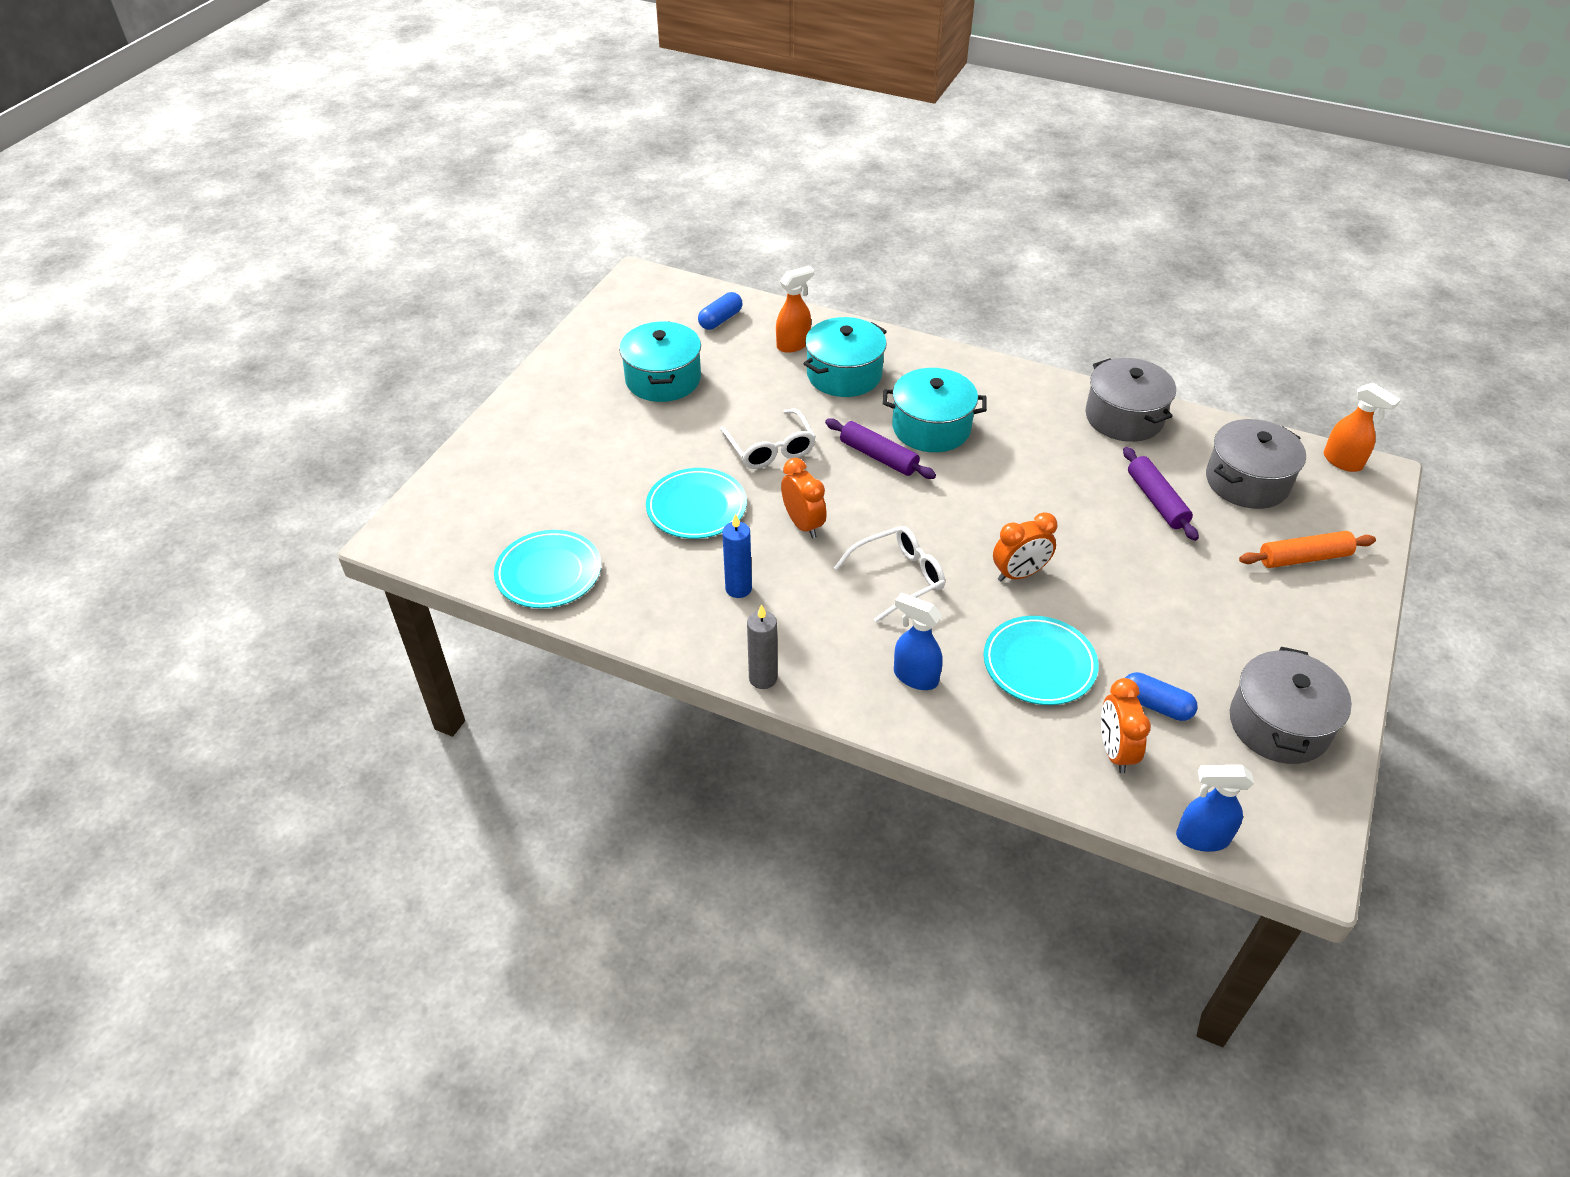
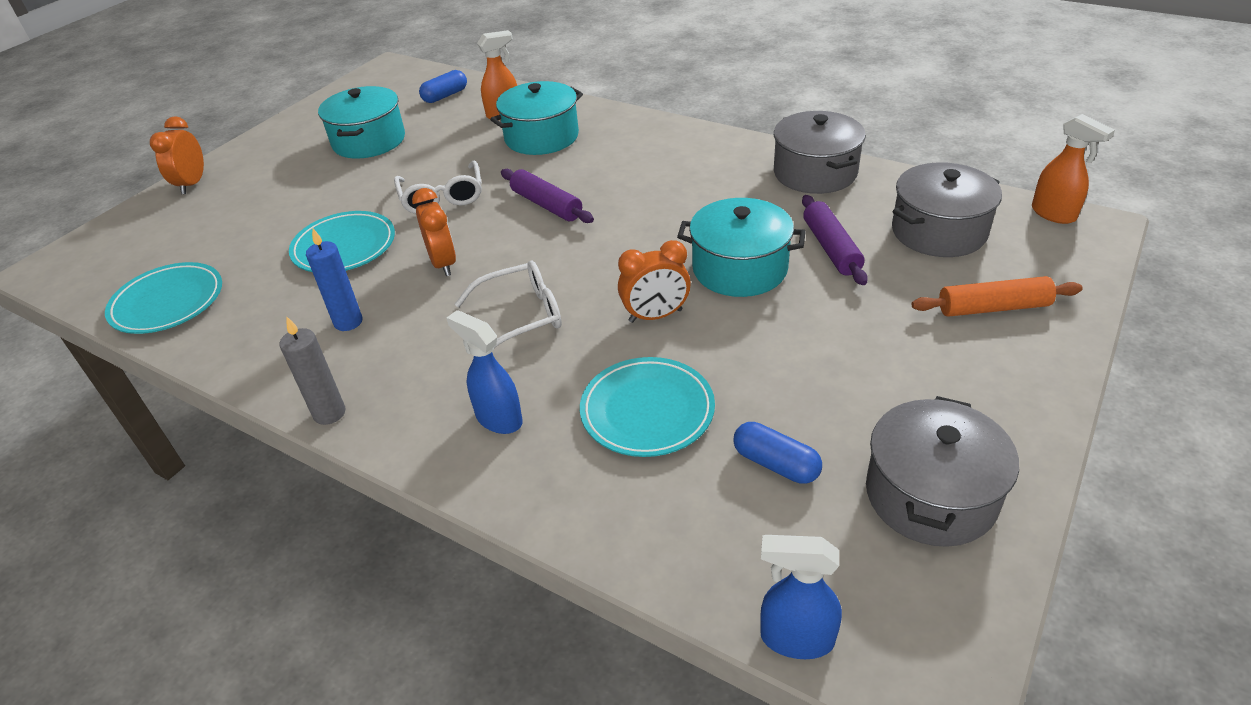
camera: 10 degrees right, 5 degrees down
(931, 427) = (610, 180): turquoise pot -> turquoise pot (739, 269)
(1115, 751) = (709, 517): orange clock -> orange clock (192, 184)

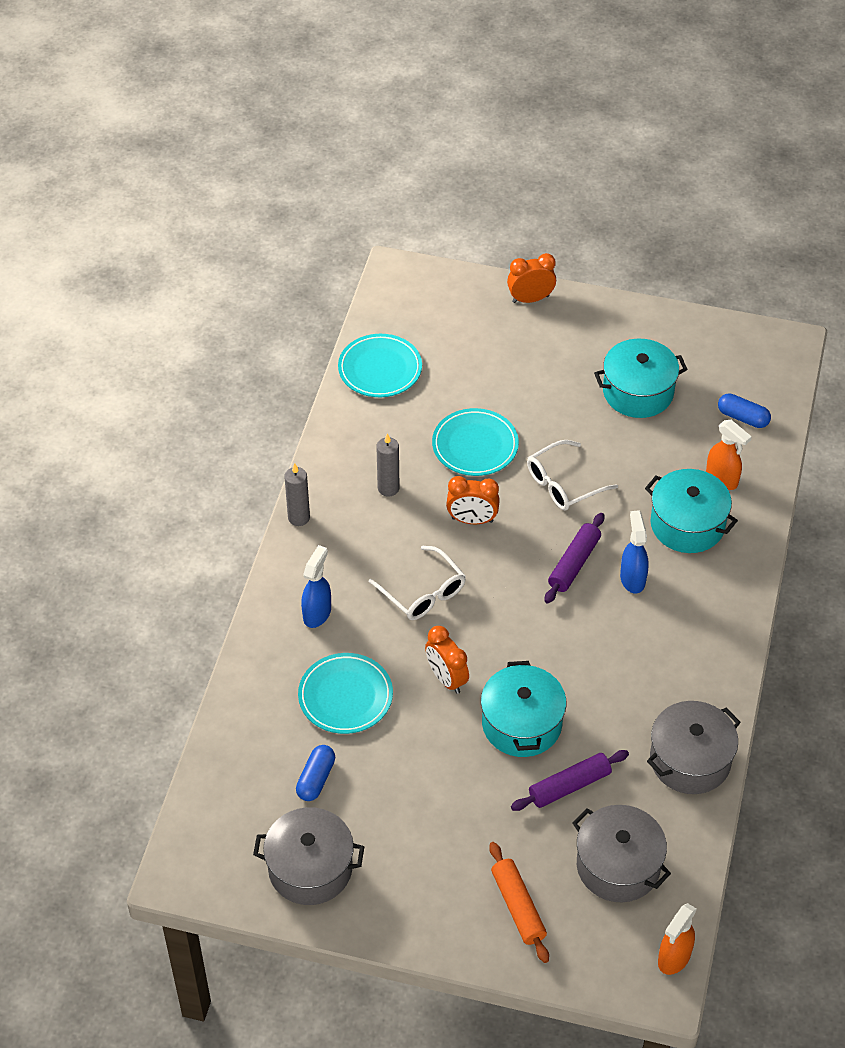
camera: 70 degrees right, 10 degrees up
(348, 322) = (388, 488): blue candle -> grey candle
(443, 263) = (472, 520): orange clock -> orange clock turned 45 degrees clockwise
(795, 638) = (191, 806): blue spray bottle -> blue spray bottle (632, 578)

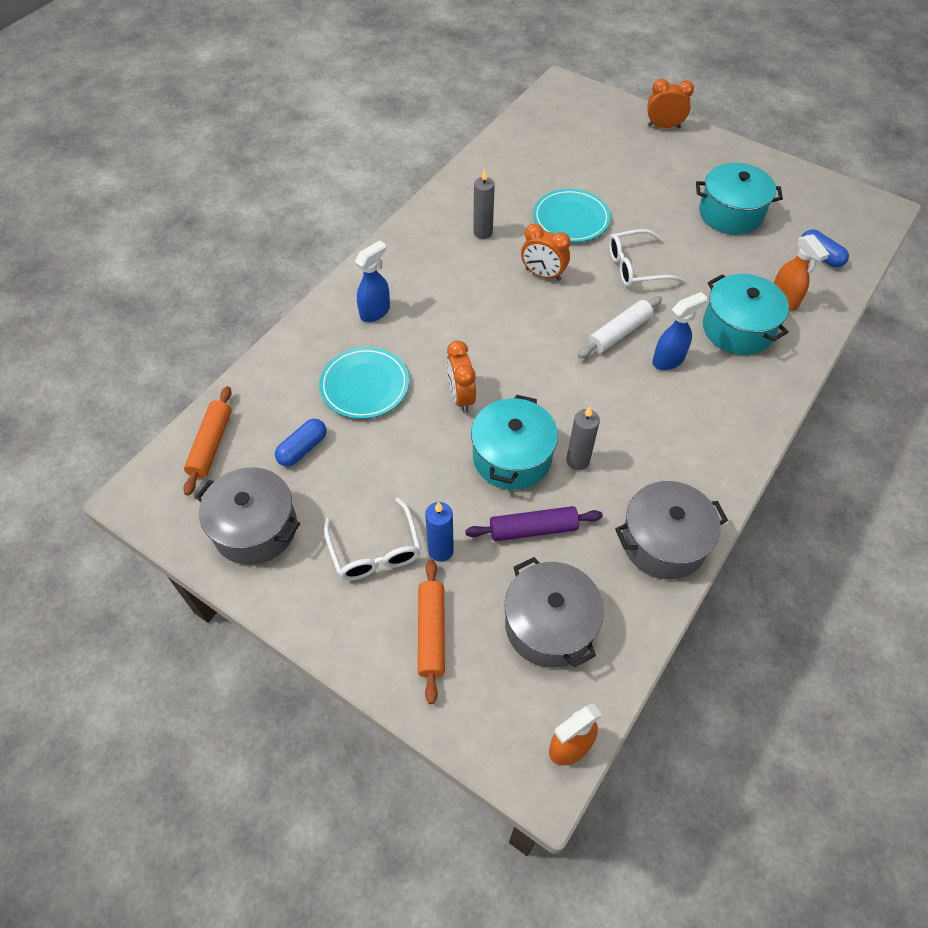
camera: 20 degrees right, 5 degrees up
(222, 803) = (211, 445): none -> orange rolling pin
(299, 517) = (398, 235): grey candle -> grey candle (577, 460)
(380, 369) = (517, 146): turquoise plate -> none
(423, 592) = (474, 320): white glasses -> white glasses (375, 550)
(494, 832) = (441, 550): none -> blue candle
(574, 563) = (619, 333): purple rolling pin -> white rolling pin
(632, 578) = (668, 360): blue spray bottle -> blue spray bottle turned 45 degrees clockwise

